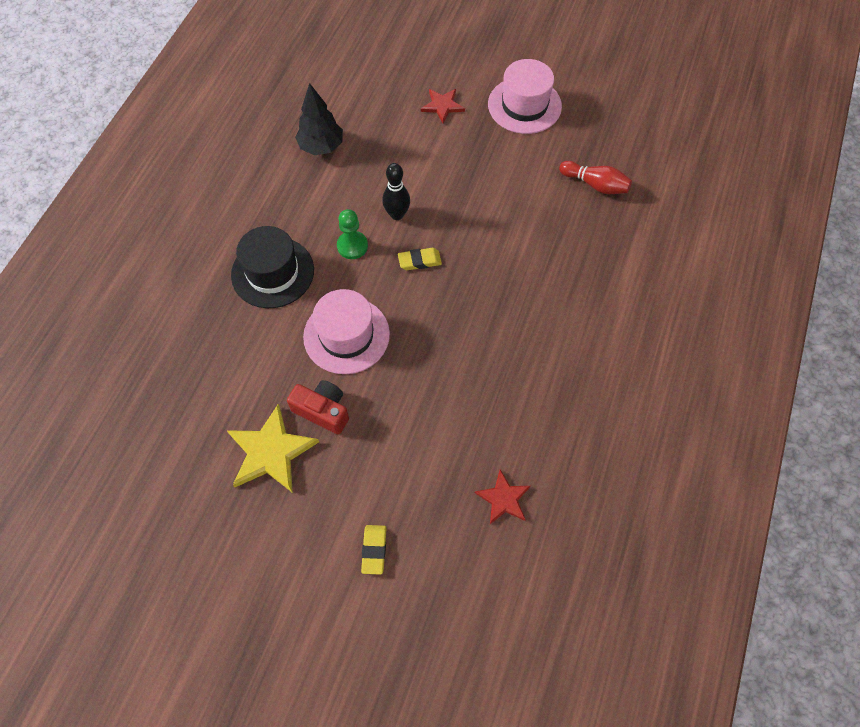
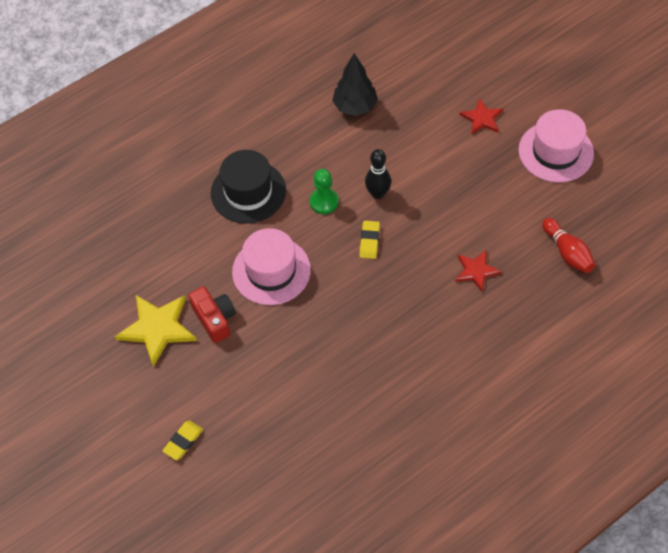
camera: 35 degrees right, 5 degrees down
(419, 261) = (369, 241): yellow eraser -> yellow eraser turned 75 degrees clockwise
(503, 499) = (304, 461): red star -> red star (476, 271)

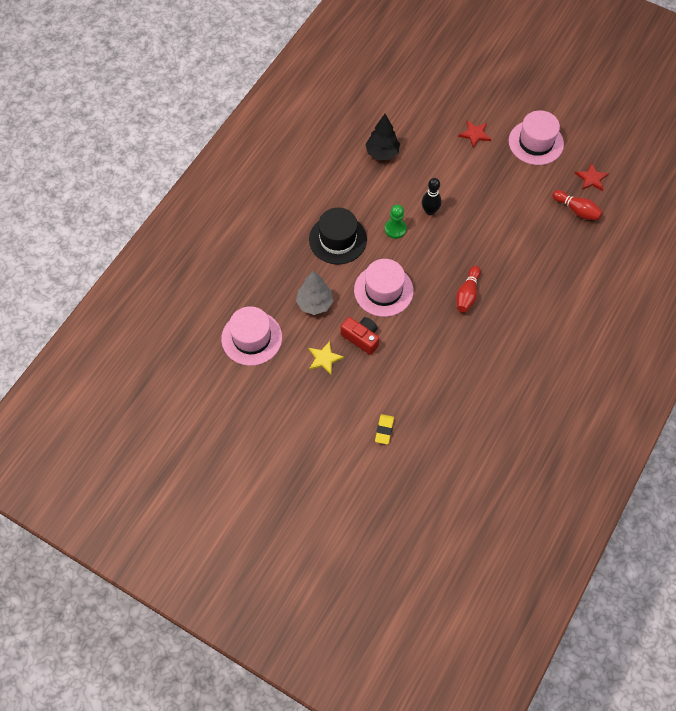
camera: 25 degrees left, 5 degrees up
(87, 274) = (251, 338): none -> pink hat
(158, 328) = (324, 358): yellow star -> yellow star, size x0.60
(181, 259) = (314, 303): none -> grey tree
(369, 241) = (441, 247): yellow eraser -> none
(372, 310) = (467, 294): none -> red bowling pin
(476, 271) = (523, 243): red star -> red star (591, 178)

